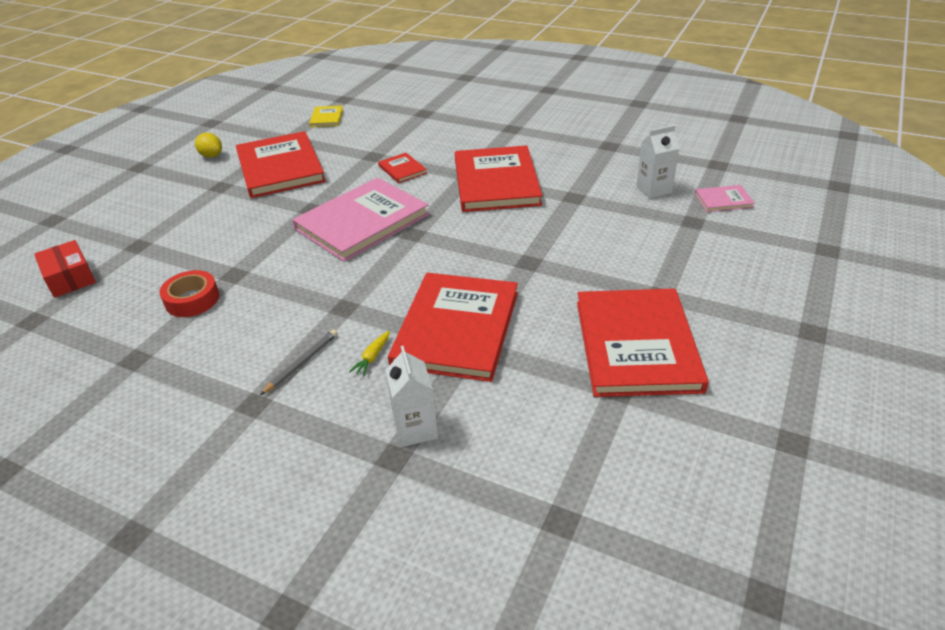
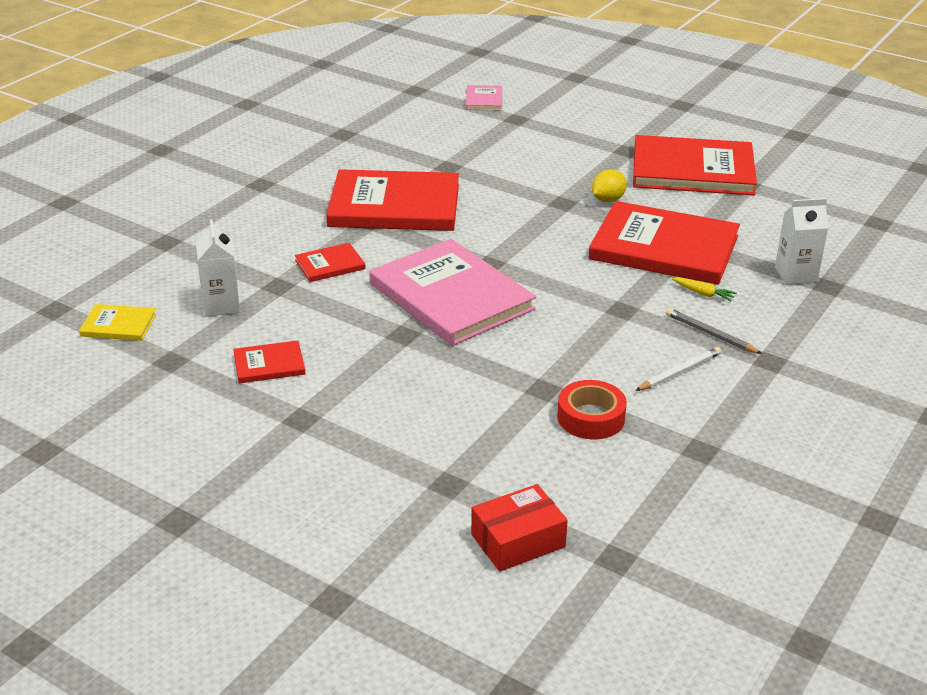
camera: 85 degrees left, 5 degrees down
(211, 156) = (185, 437): yellow lemon -> yellow lemon (608, 200)
(244, 345) = (679, 372): none -> white pencil
(280, 168) = (269, 364): red book -> red book, size x0.44
(653, 190) = (450, 126): white carton -> white carton (221, 305)

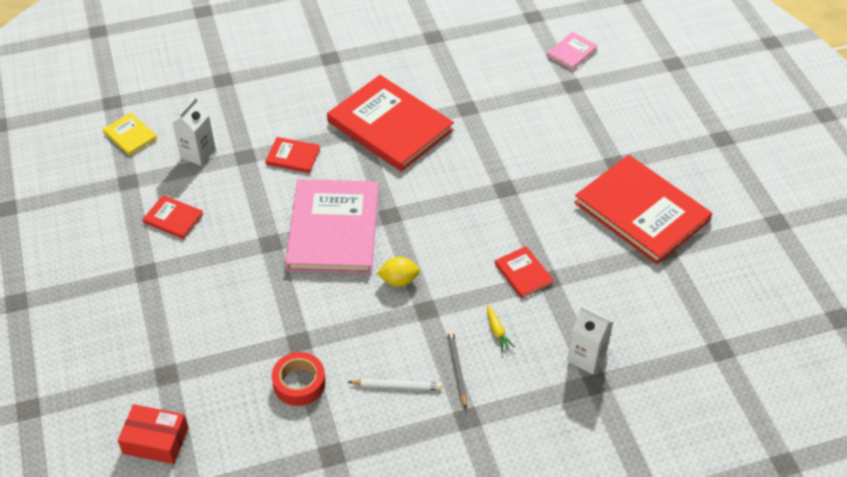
camera: 40 degrees right, 15 degrees up
(608, 200) = (540, 204): yellow lemon -> yellow lemon (399, 280)
(664, 248) = (523, 273): red book -> red book, size x0.44

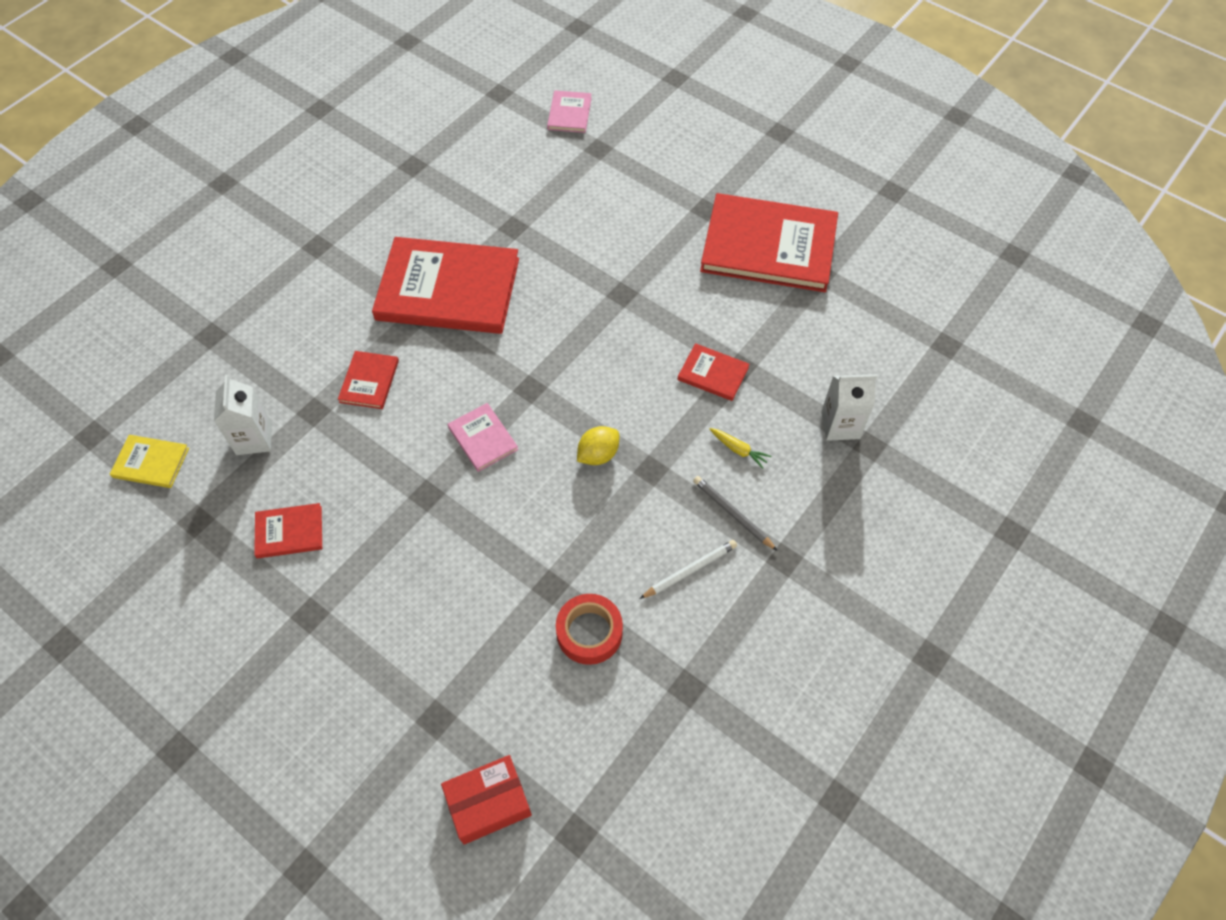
camera: 35 degrees left, 10 degrees up
(293, 156) = (369, 381): red book -> red book turned 60 degrees counterclockwise
(333, 229) = (483, 438): pink book -> pink book, size x0.44

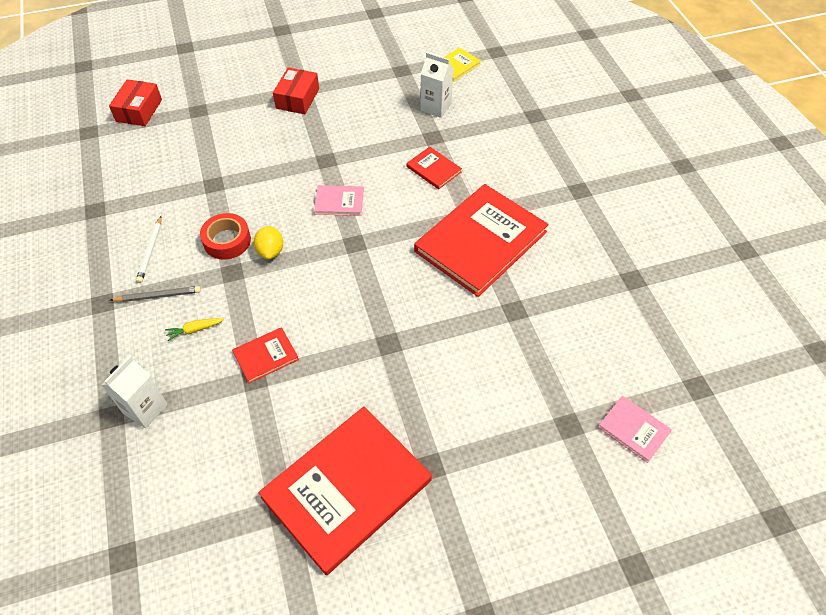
camera: 125 degrees right, 5 degrees down
(289, 532) = (359, 99): red book -> none
(332, 607) = (297, 98): none -> red box
(589, 632) = (170, 186): red tape -> red tape (227, 241)

